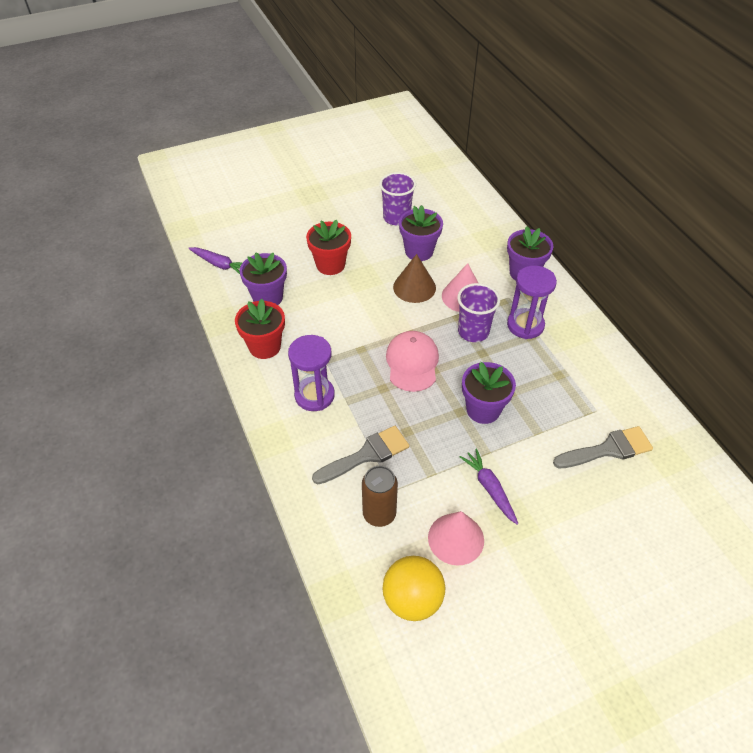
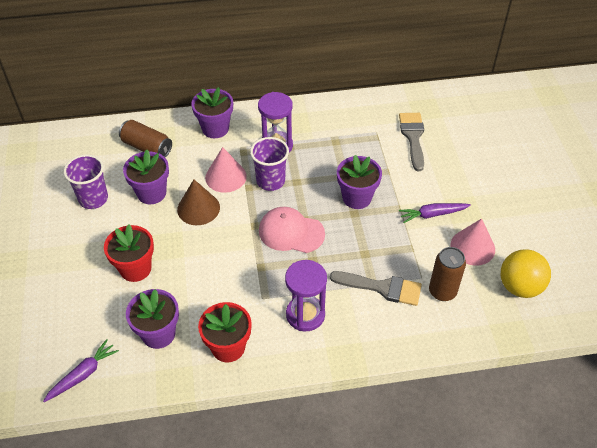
camera: 75 degrees left, 0 degrees up
(366, 455) = (382, 288): grey brush -> grey brush turned 120 degrees clockwise
(473, 233) = (147, 147): none -> brown can

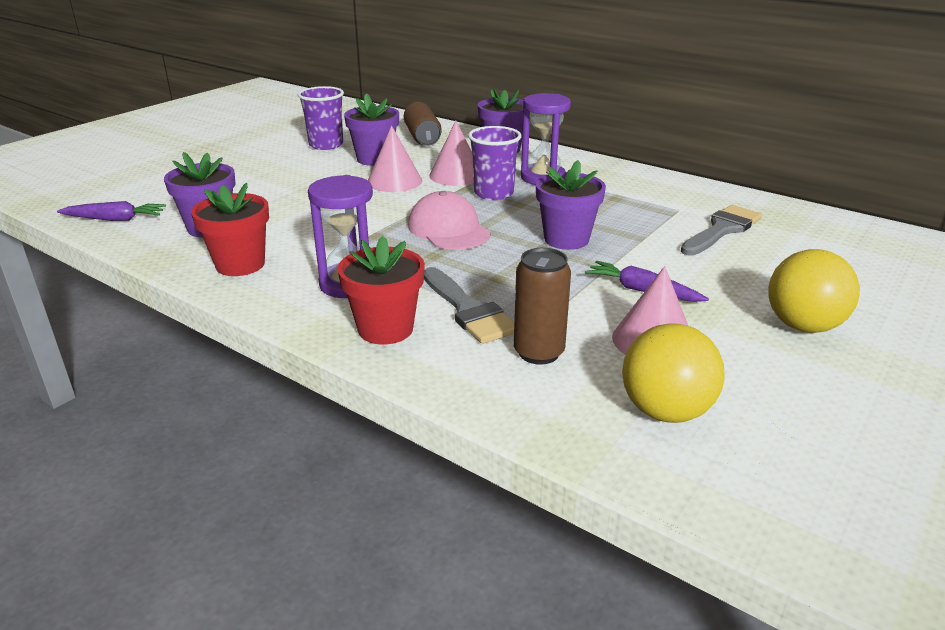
camera: 45 degrees right, 20 degrees down
(135, 268) = (275, 188): red flower pot -> red flower pot (385, 329)
(198, 208) = (394, 181): brown cone -> pink cone
(511, 192) = (803, 326): none -> yellow ball

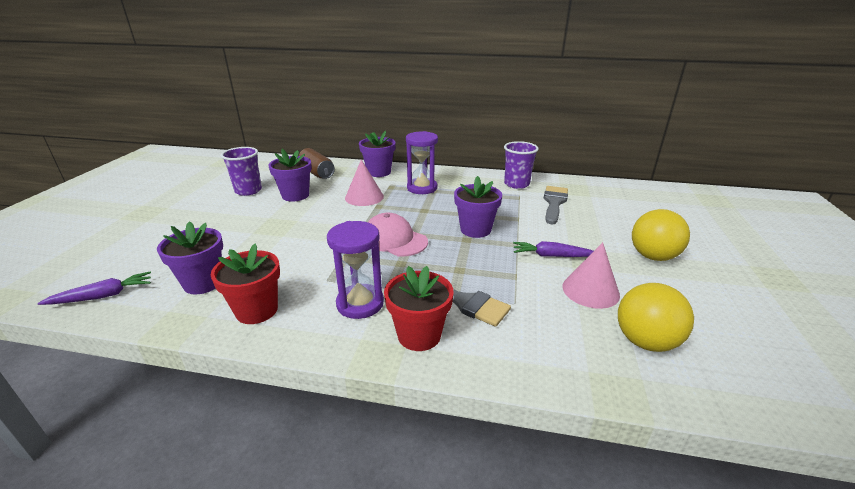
camera: 25 degrees left, 0 degrees up
(394, 181) = (324, 210): pink cone -> none
(493, 193) = (401, 206): purple cup -> purple cup (516, 184)
(538, 352) = (535, 321): brown can -> none

